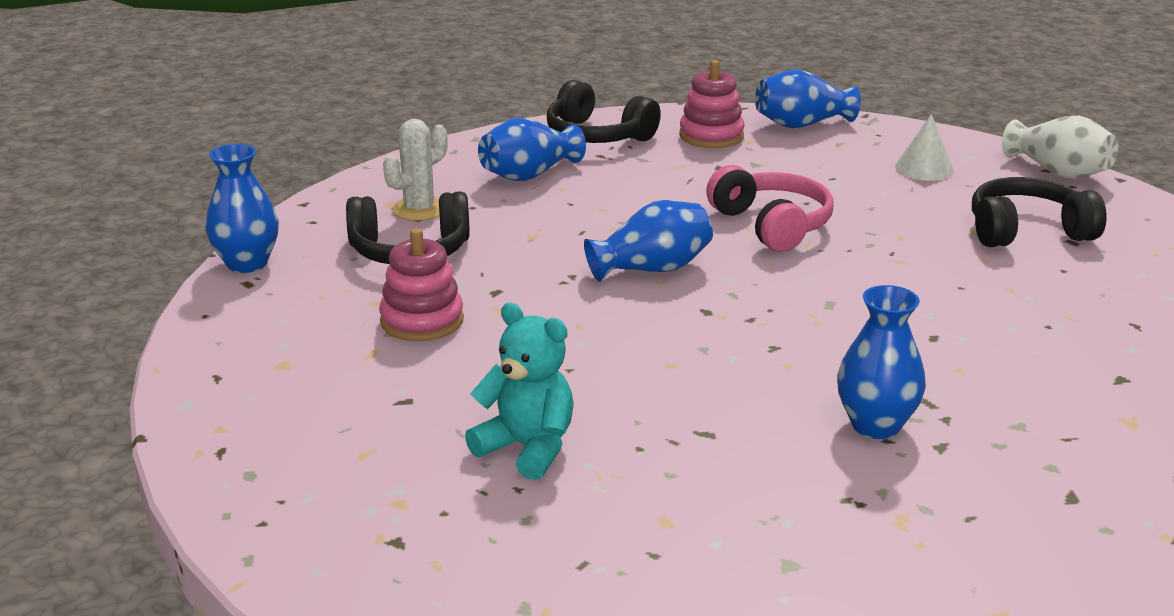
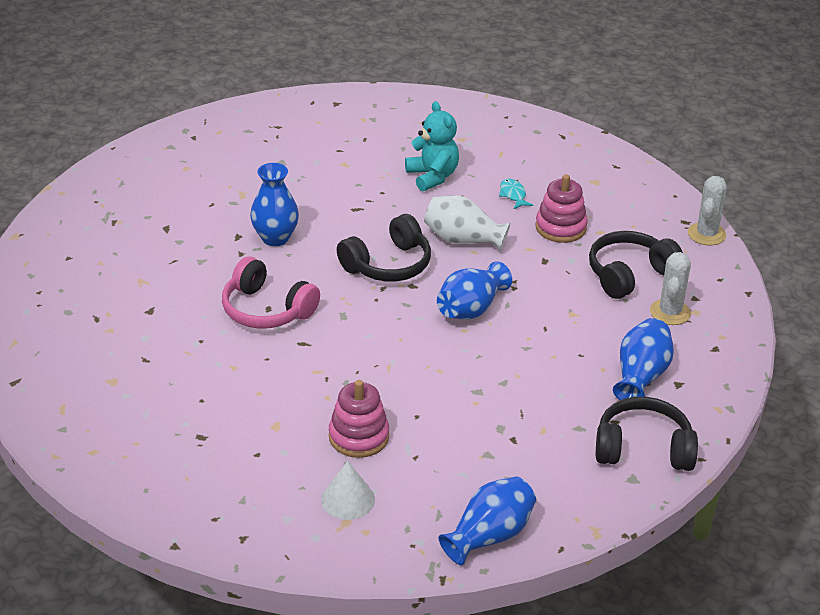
camera: 150 degrees right, 10 degrees up
(247, 263) = (706, 234): blue vase -> white cactus
(432, 381) = (513, 195): none -> turquoise fish
(527, 448) = (432, 176): turquoise teddy bear -> turquoise teddy bear turned 120 degrees counterclockwise
(711, 136) = (552, 484): pink stacking toy -> pink stacking toy (359, 437)
(772, 225) = (425, 379): pink headphones -> pink headphones (266, 310)
(1027, 231) = (237, 437): black headphones -> black headphones (388, 264)
(1058, 172) = (231, 537): white vase -> white vase (463, 240)

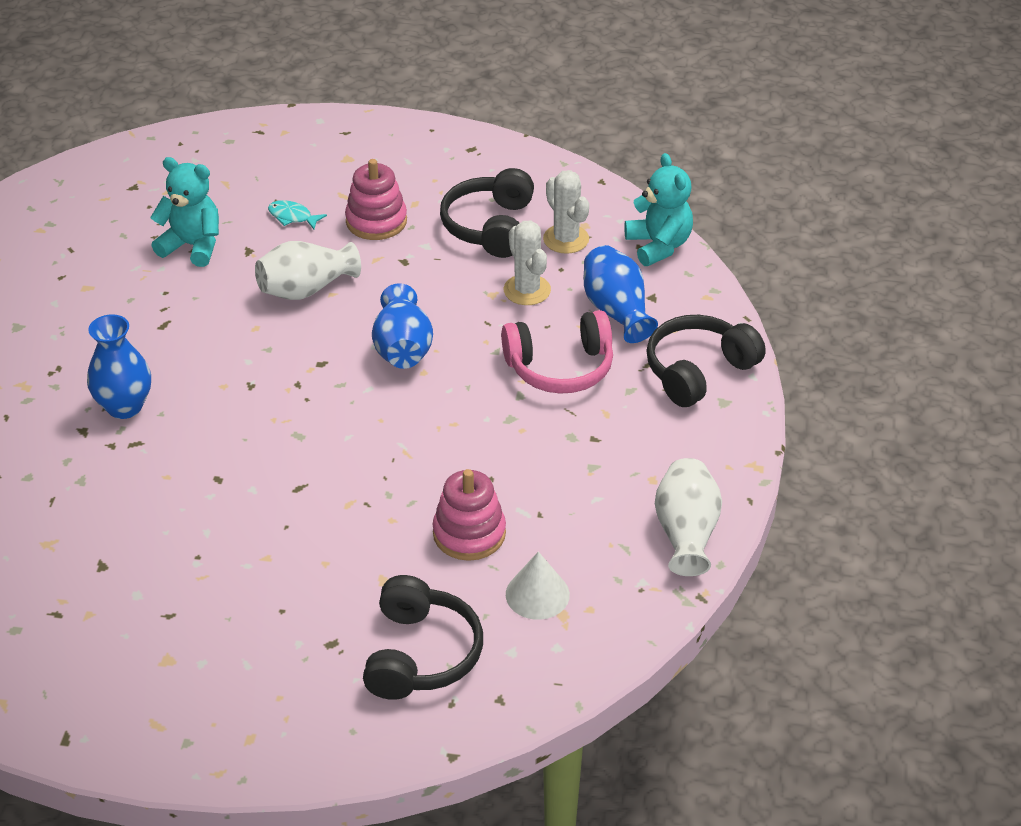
camera: 45 degrees left, 5 degrees up
(266, 310) = (218, 481): pink headphones -> pink headphones (560, 367)
(388, 264) = (271, 358): black headphones -> black headphones (420, 654)
(489, 536) = (686, 533): blue vase -> white vase
(706, 234) = (503, 149): white cactus -> white cactus (527, 290)
(730, 356) = (658, 246): none -> turquoise teddy bear

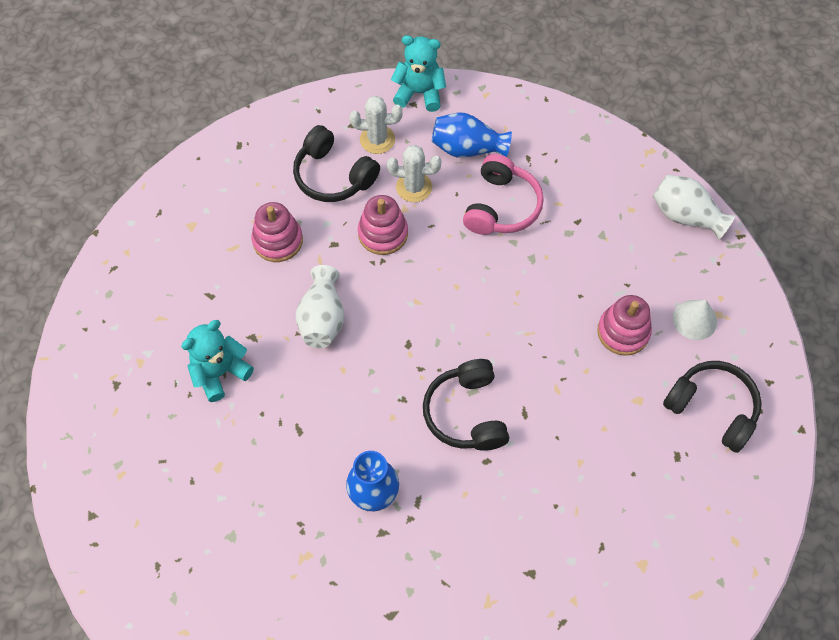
camera: 60 degrees left, 20 degrees up
(292, 217) = (234, 291): turquoise fish -> none
(403, 348) = (425, 287): blue vase -> none
(446, 291) = (383, 233): none -> pink stacking toy
(698, 371) = (551, 135): black headphones -> black headphones (466, 413)

